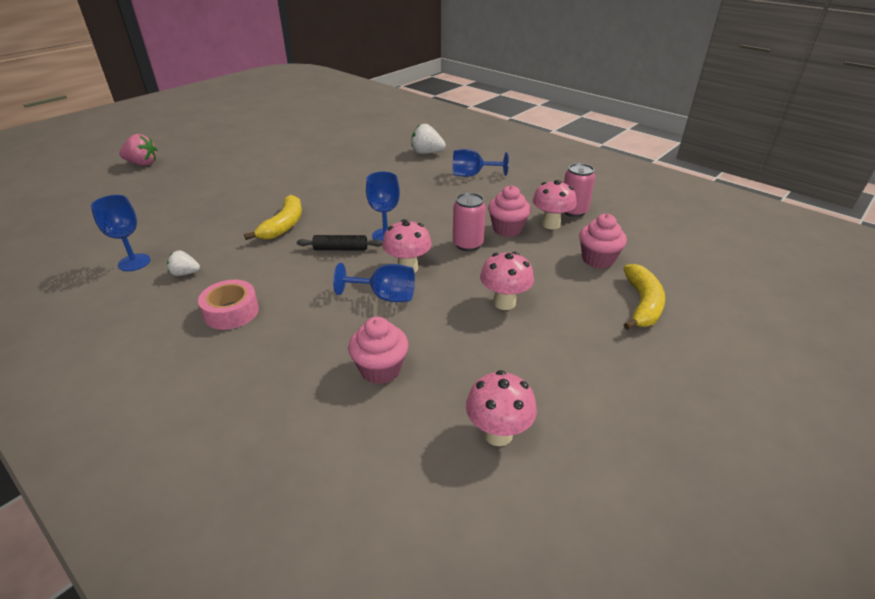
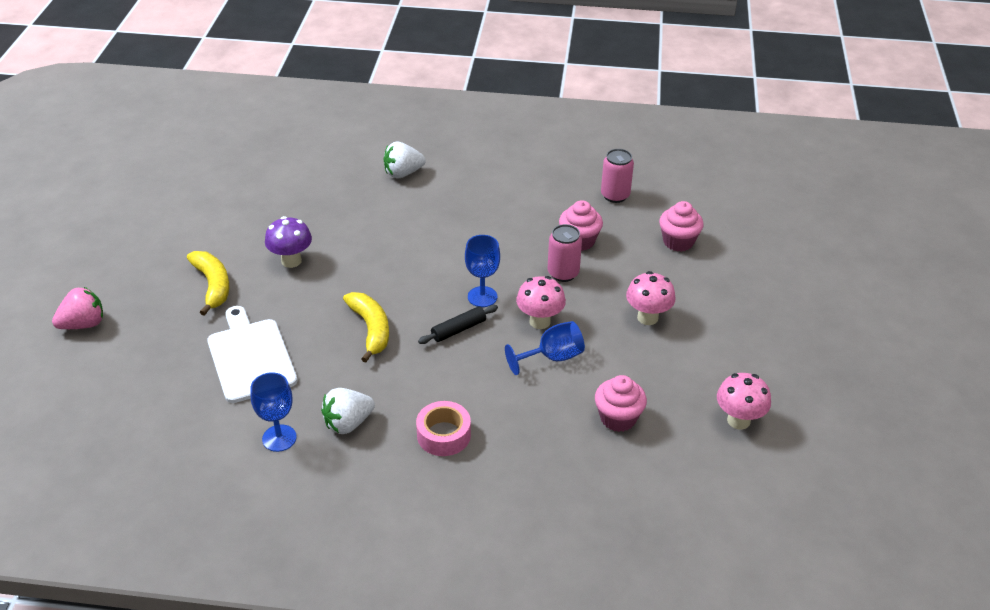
camera: 35 degrees left, 5 degrees up
(185, 273) = (348, 423): white strawberry -> white strawberry, size x1.63
(192, 212) = (250, 357): none -> white cutting board
(293, 173) = (291, 261): none -> purple mushroom
(472, 175) = (482, 186): blue goblet -> none
(551, 224) = (610, 219): pink mushroom -> none
(642, 304) = (743, 271): yellow banana -> yellow banana (213, 285)

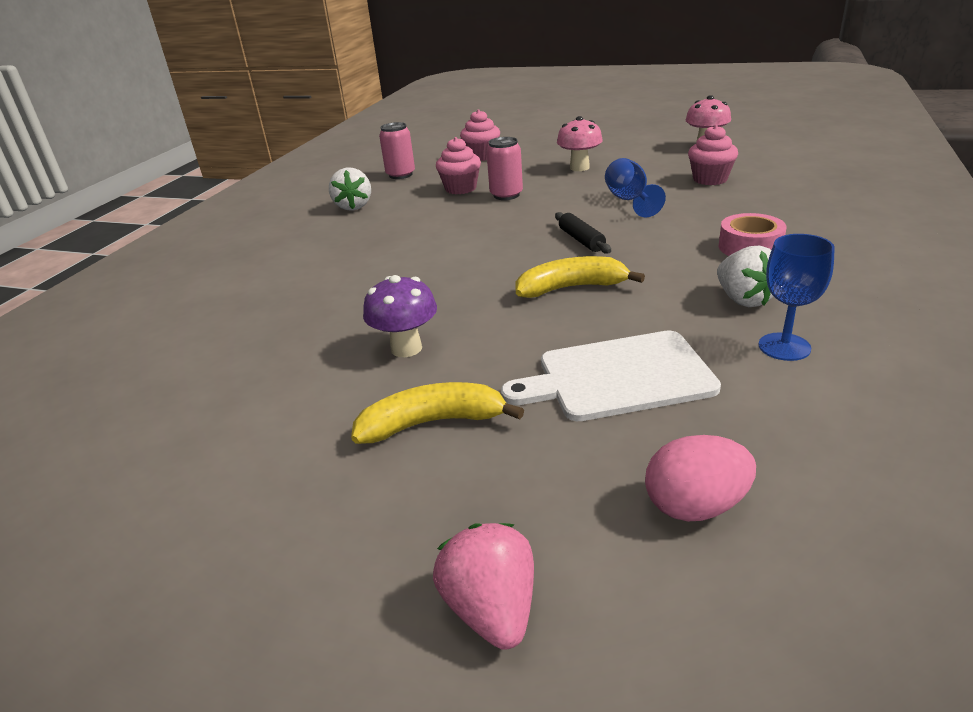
camera: 75 degrees left, 10 degrees down
(134, 388) = (695, 506): none -> pink egg
(403, 173) = (271, 271): white strawberry -> white strawberry (353, 206)
(482, 297) = (530, 229): blue goblet -> none
(539, 321) = (576, 205): pink mushroom -> none

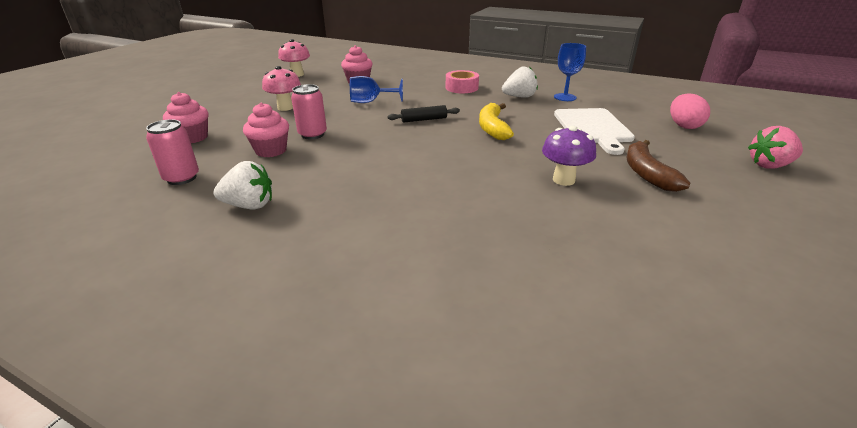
camera: 85 degrees left, 0 degrees up
(432, 423) = (647, 173): yellow banana -> brown banana

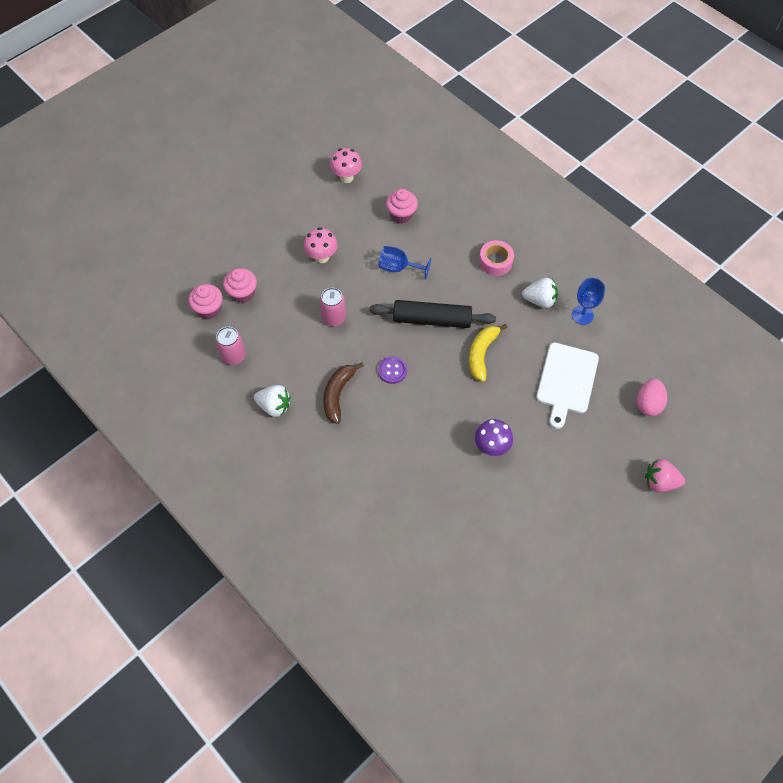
camera: 20 degrees right, 30 degrees up
(271, 150) = (298, 335): pink cupcake -> pink cupcake (209, 309)
(401, 153) = (392, 370): none -> purple button
(424, 119) = (432, 319): black rolling pin -> black rolling pin, size x1.91
(647, 173) = (557, 460): brown banana -> brown banana (338, 394)

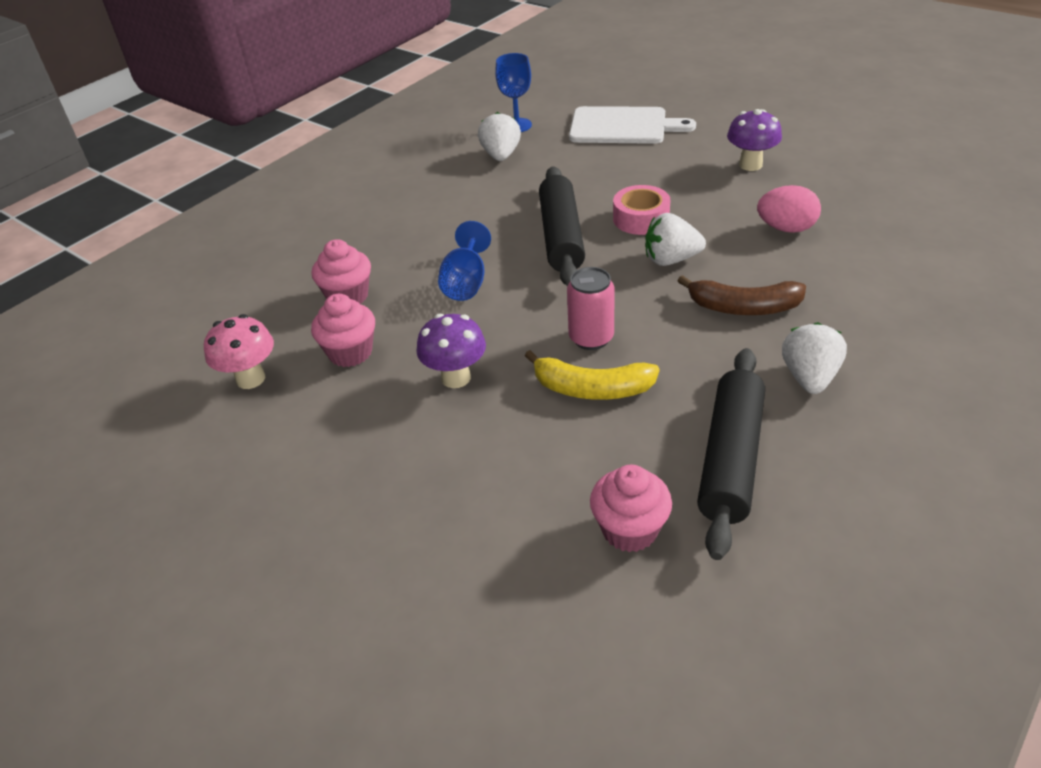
camera: 95 degrees left, 20 degrees down
(234, 356) = (730, 459): pink can -> black rolling pin
(242, 293) = (571, 479): pink cupcake -> pink cupcake (350, 352)
(322, 257) = (456, 378): pink mushroom -> purple mushroom
(392, 370) = (671, 260): purple button -> white strawberry
(482, 354) = (607, 188): yellow banana -> yellow banana (592, 388)
(495, 262) = (439, 195): pink tape -> pink tape (641, 219)
(648, 404) = (631, 79): pink egg -> pink egg (786, 228)
(659, 482) = (727, 66): pink strawberry -> none

